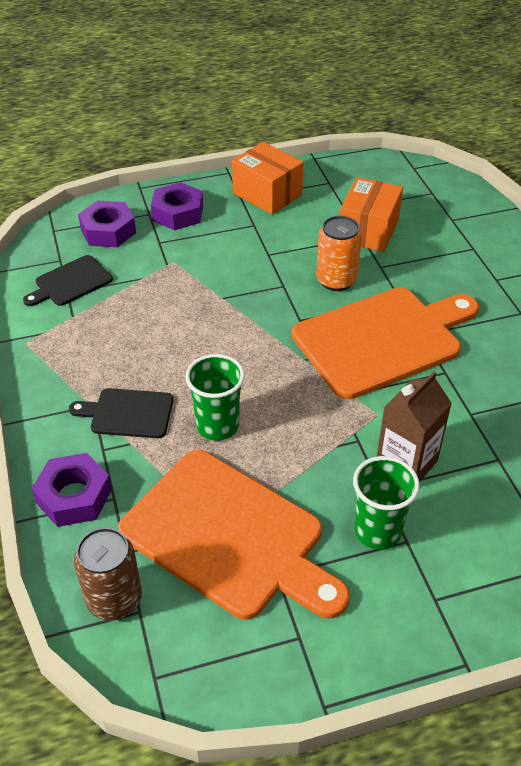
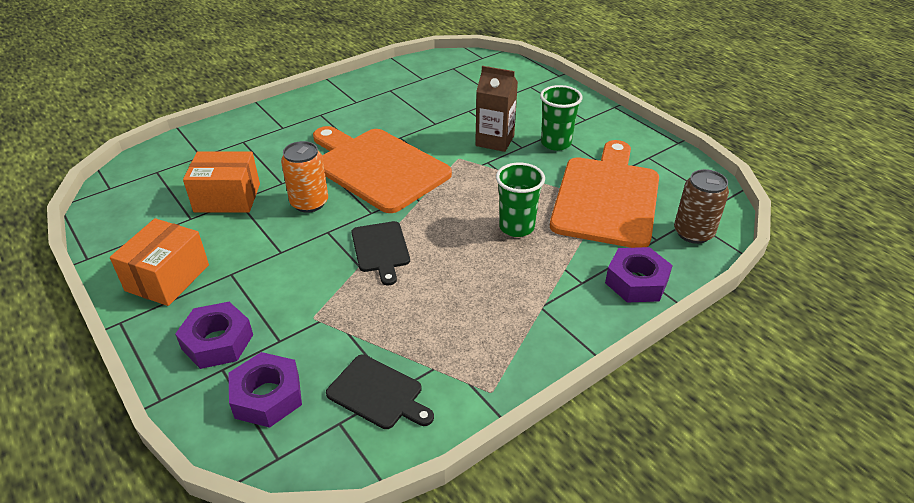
camera: 110 degrees left, 5 degrees down
(128, 413) = (536, 280): black cutting board -> black cutting board (381, 249)

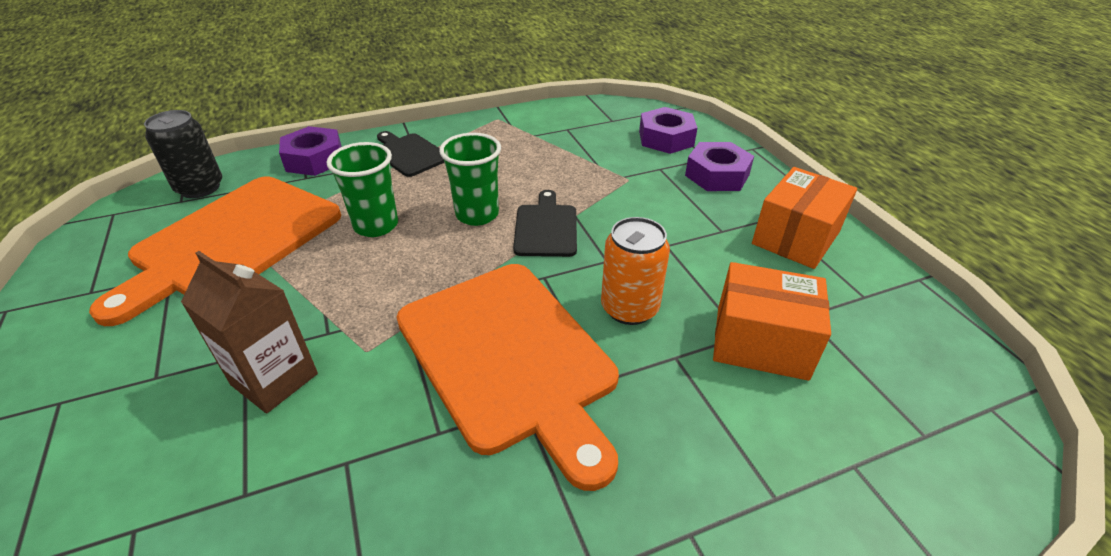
camera: 165 degrees left, 0 degrees up
(378, 393) = (580, 129): black cutting board -> black cutting board (409, 154)
(556, 143) = (183, 350): green cup -> green cup (477, 214)
(693, 233) = (200, 188): brown can -> black can

